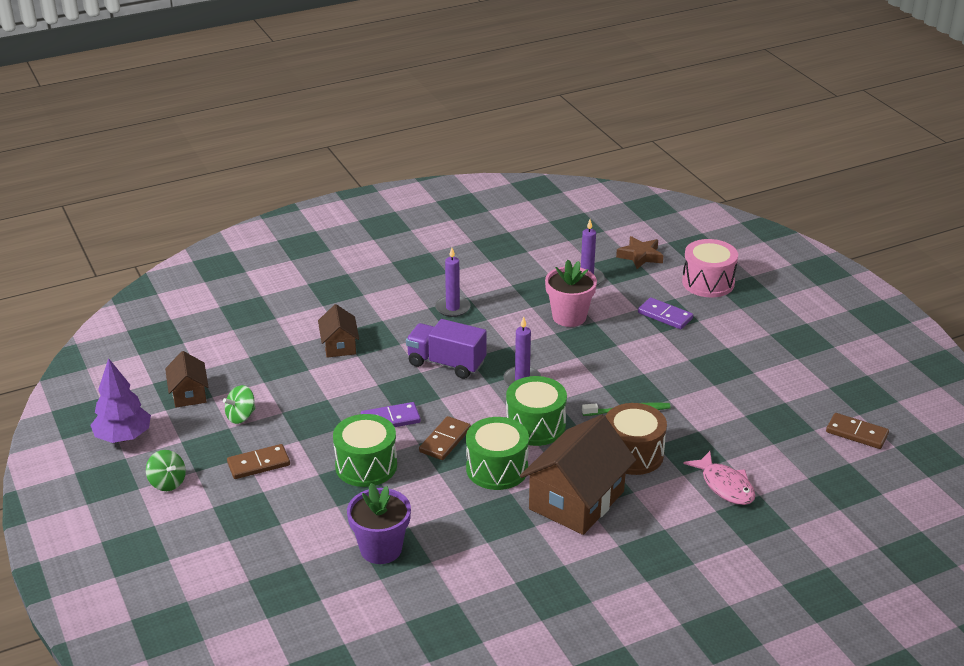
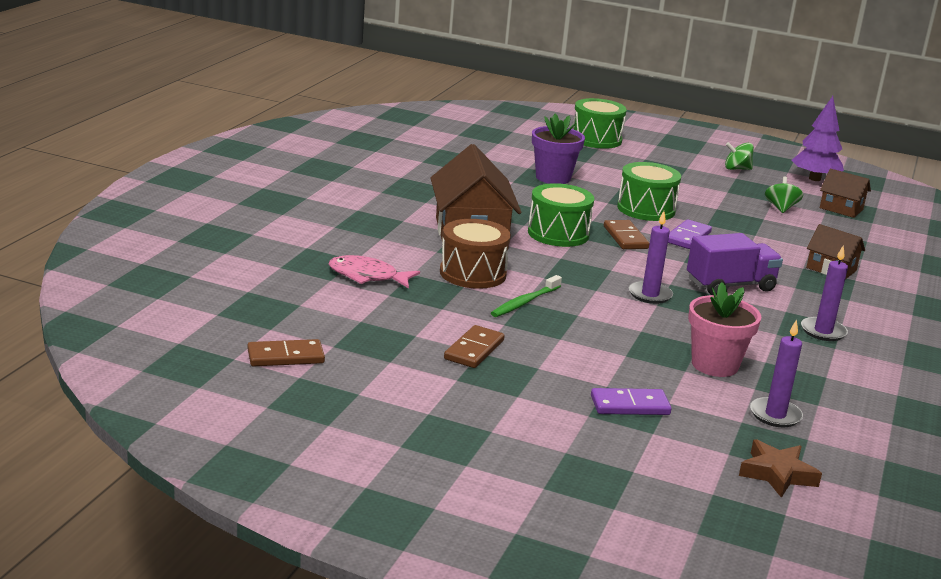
camera: 135 degrees right, 10 degrees down
(258, 464) = (710, 191): brown domino -> brown domino (474, 350)
(535, 426) = (579, 267): green drum -> green drum (596, 139)
(708, 282) = (649, 471): pink drum -> none

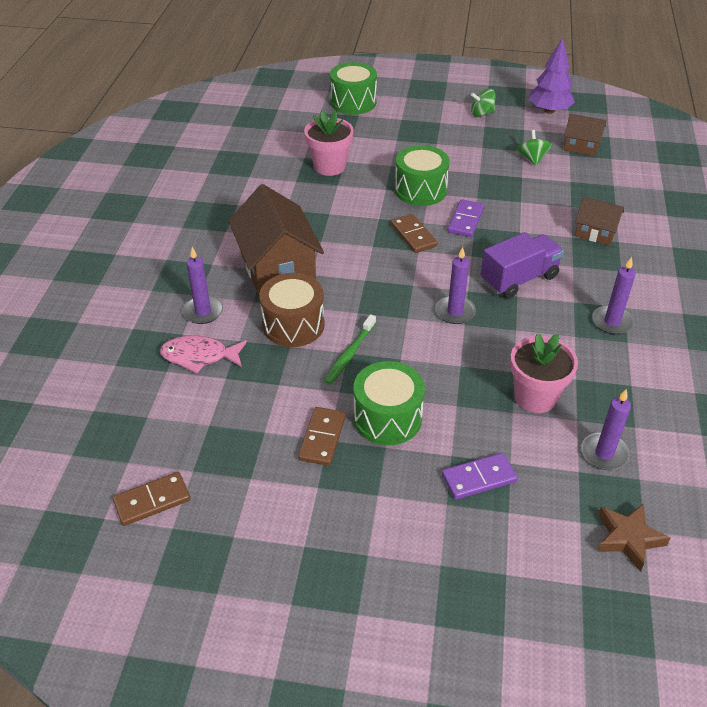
camera: 10 degrees left, 20 degrees up
(382, 249) = (203, 312): none -> purple candle
(553, 178) = (329, 166): purple flower pot -> pink flower pot
(558, 233) = (354, 246): green drum -> green drum (387, 418)

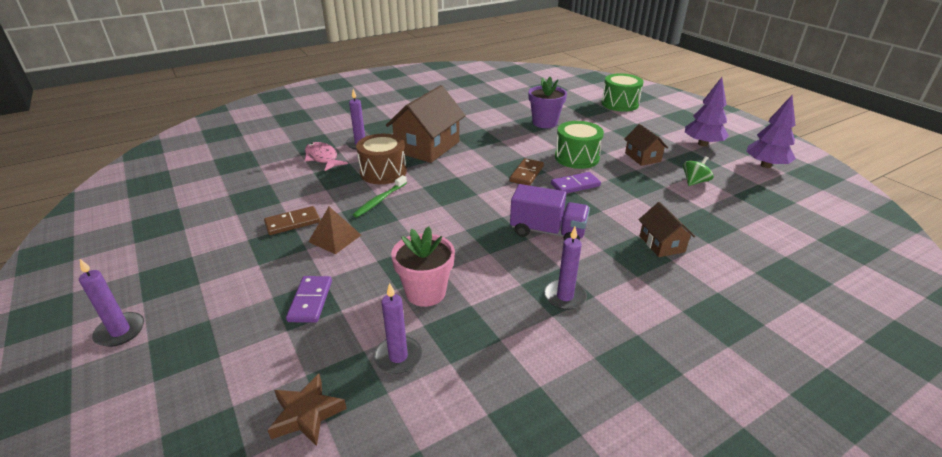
camera: 50 degrees right, 10 degrees down
(152, 500) = (195, 193): brown domino -> none
(329, 166) = (545, 123): pink flower pot -> purple flower pot
(350, 354) = (380, 200): green toothbrush -> green toothbrush turned 45 degrees counterclockwise
(387, 418) = (335, 238): green drum -> brown pyramid
(455, 312) = (472, 220): purple candle -> purple candle (120, 331)
(479, 478) = (310, 301): purple domino -> purple domino turned 60 degrees clockwise
(482, 113) = (702, 144): green spinning top -> purple tree
(581, 146) = (754, 195): brown house -> brown house (642, 157)

